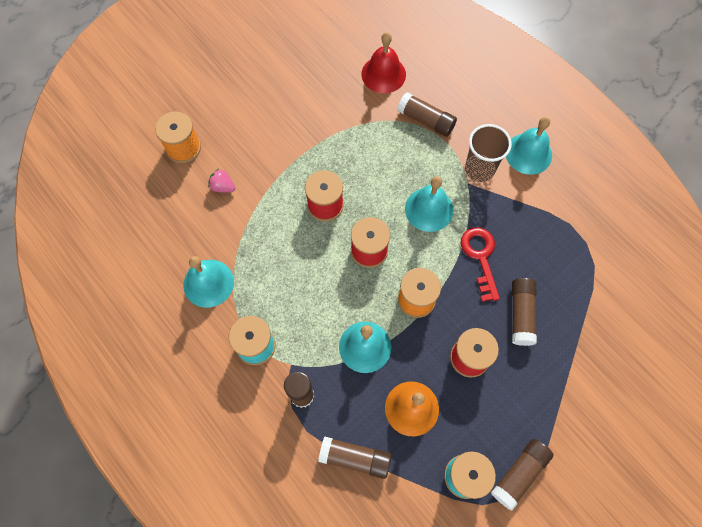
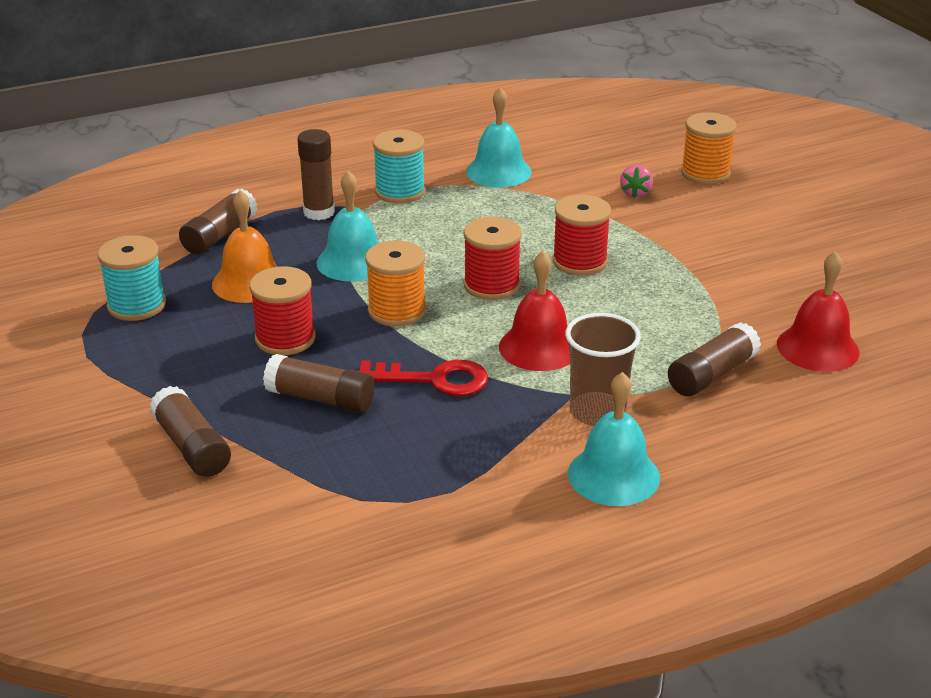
camera: 105 degrees right, 35 degrees down
(223, 187) = (635, 193): pink strawberry -> pink strawberry turned 150 degrees clockwise
(429, 209) = (539, 347): turquoise bell -> red bell
(519, 474) = (104, 347): brown glue stick -> brown glue stick (192, 446)

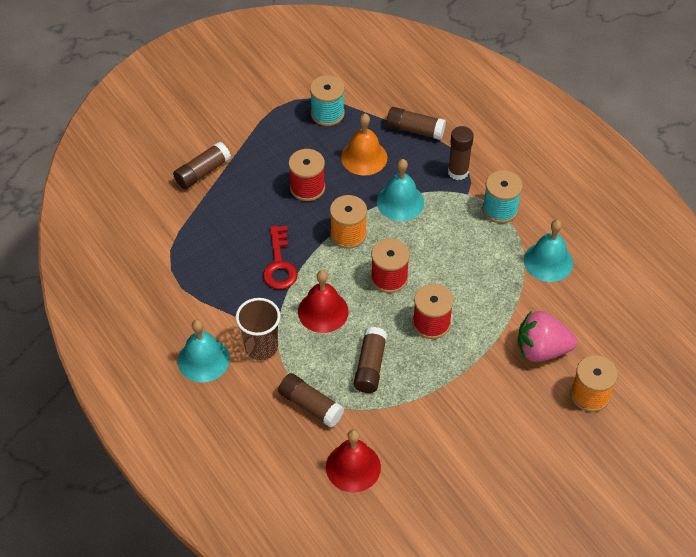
camera: 80 degrees right, 20 degrees up
(320, 398) = (252, 216): brown glue stick -> brown glue stick (370, 366)
(635, 193) = (541, 349): pink strawberry -> pink strawberry, size x2.03

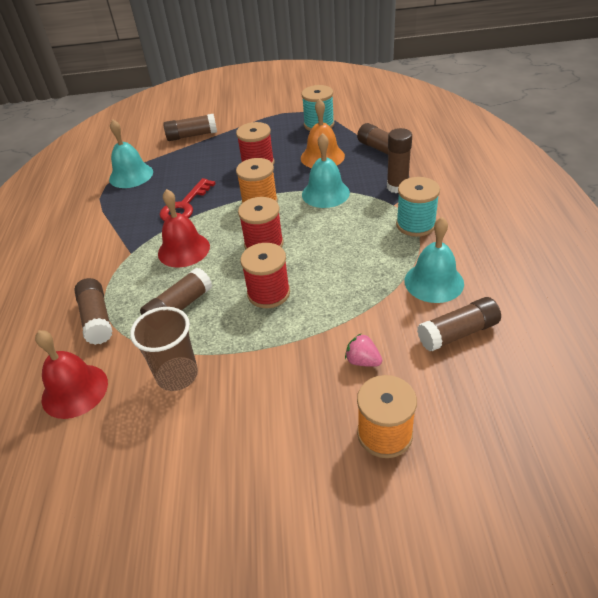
camera: 35 degrees right, 10 degrees down
(203, 359) = (58, 251): turquoise bell -> turquoise bell (131, 175)
(261, 347) = (108, 258): brown cup -> brown cup (177, 375)
(541, 349) = (362, 361): pink strawberry -> pink strawberry, size x0.49
(590, 299) = (457, 333): none -> brown glue stick

